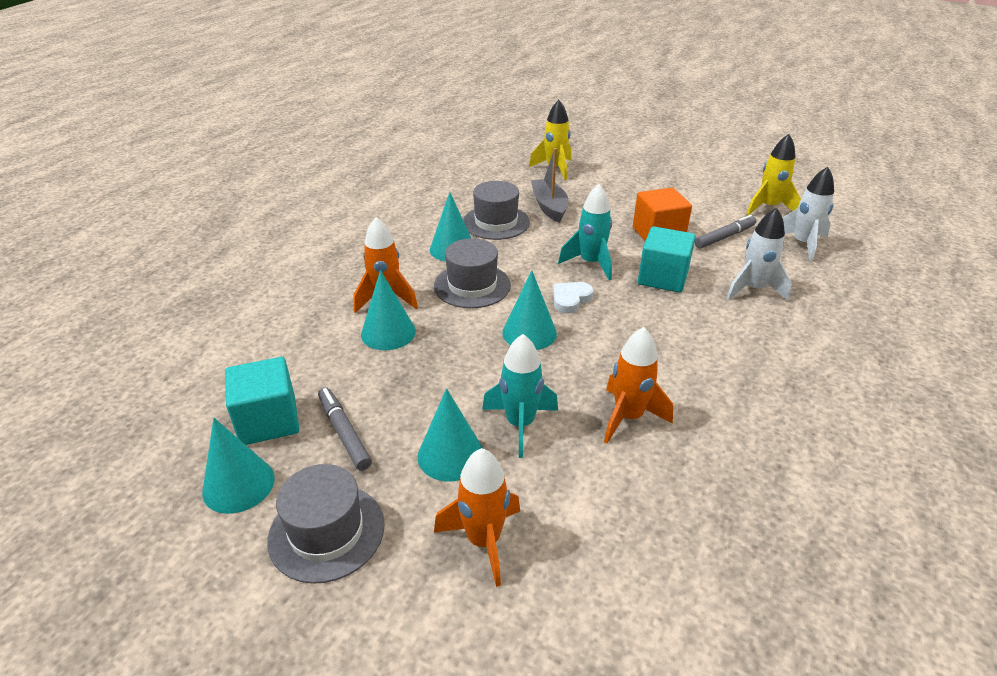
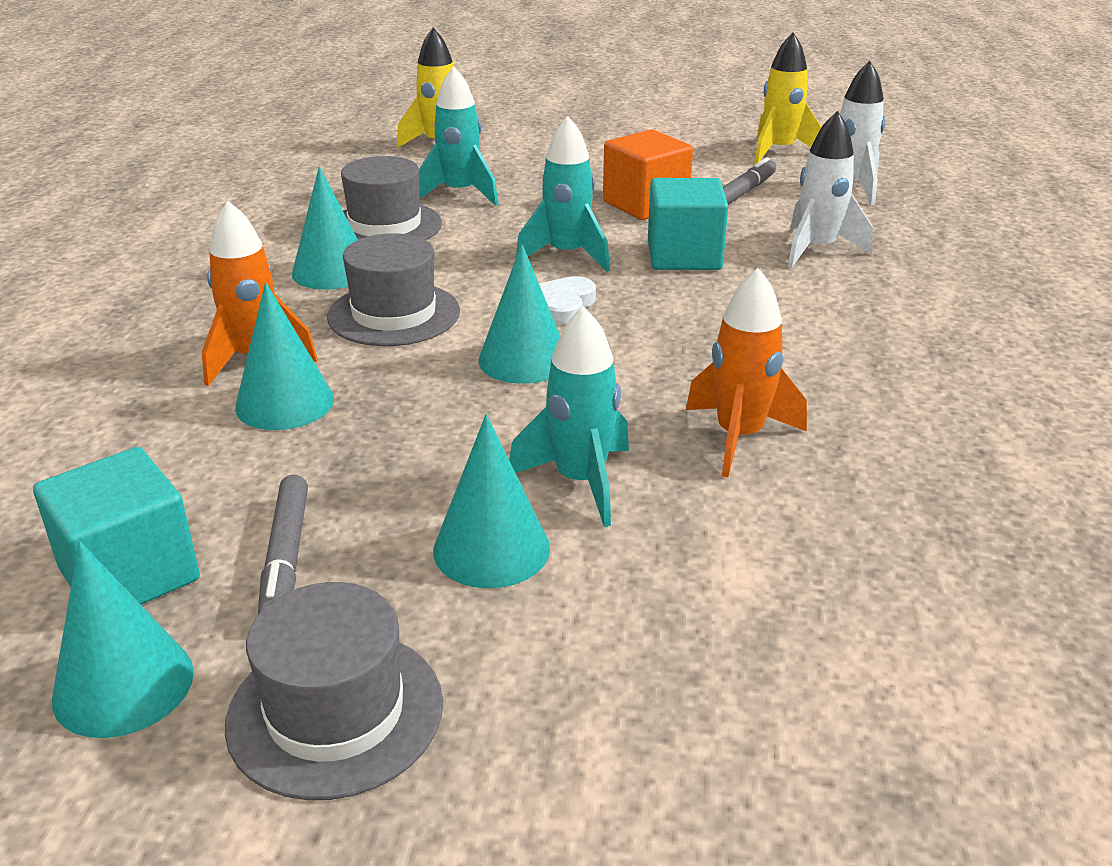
camera: 20 degrees left, 5 degrees down
(344, 432) = (285, 560): grey marker -> grey marker turned 135 degrees counterclockwise
(484, 540) = (615, 652): orange rocket -> none
(549, 207) = (459, 194): grey boat -> turquoise rocket

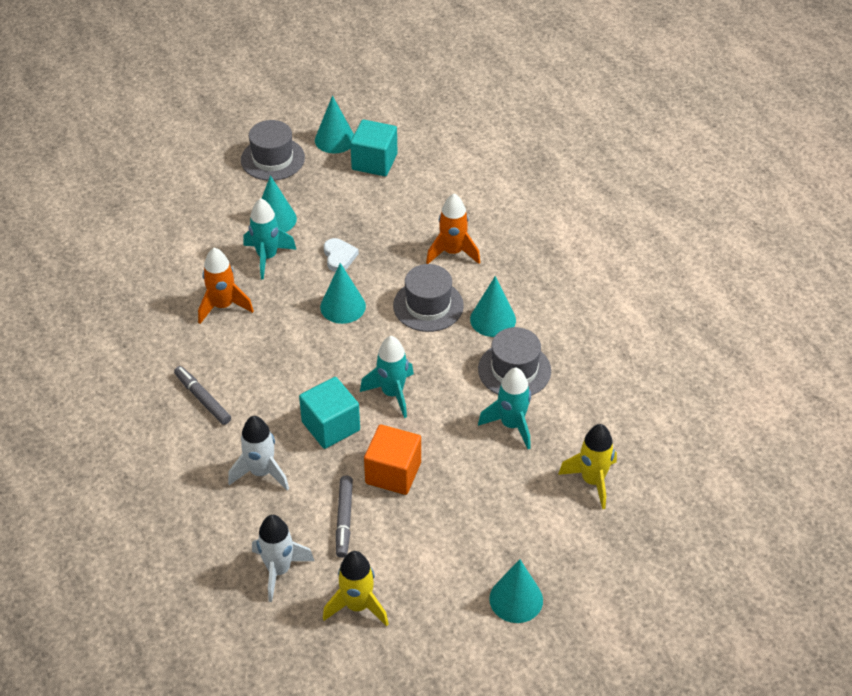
camera: 145 degrees right, 15 degrees up
(285, 403) = (411, 238): turquoise cone -> turquoise cone (516, 599)
(285, 560) = (334, 186): grey marker -> grey marker (202, 399)
(563, 305) = (358, 351): white heart -> white heart (339, 257)

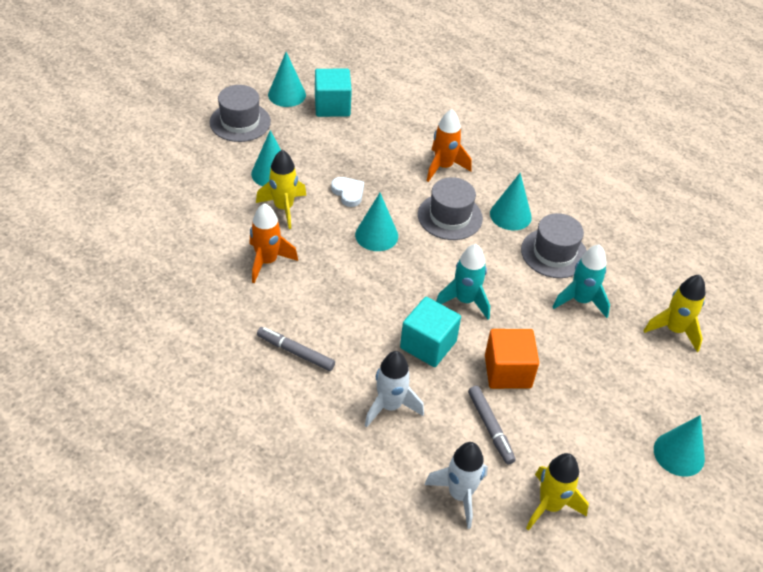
camera: 25 degrees left, 0 degrees up
(267, 257) = (284, 208): turquoise rocket -> yellow rocket

